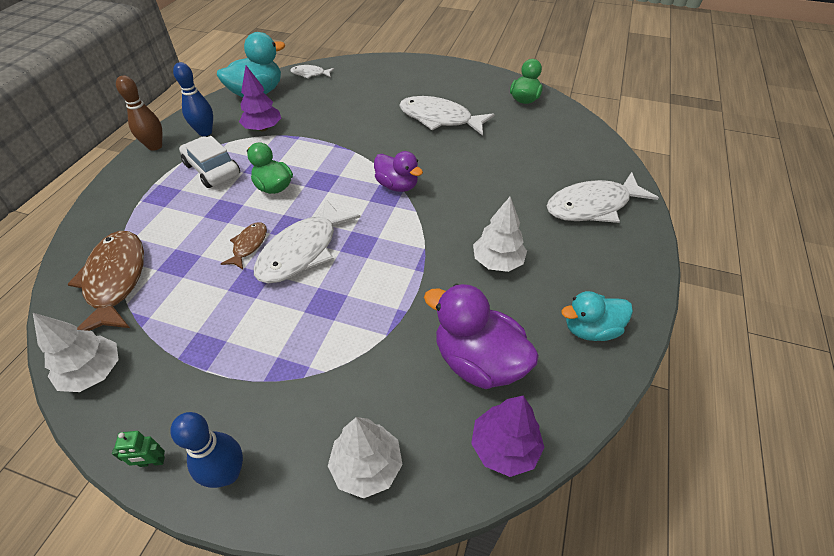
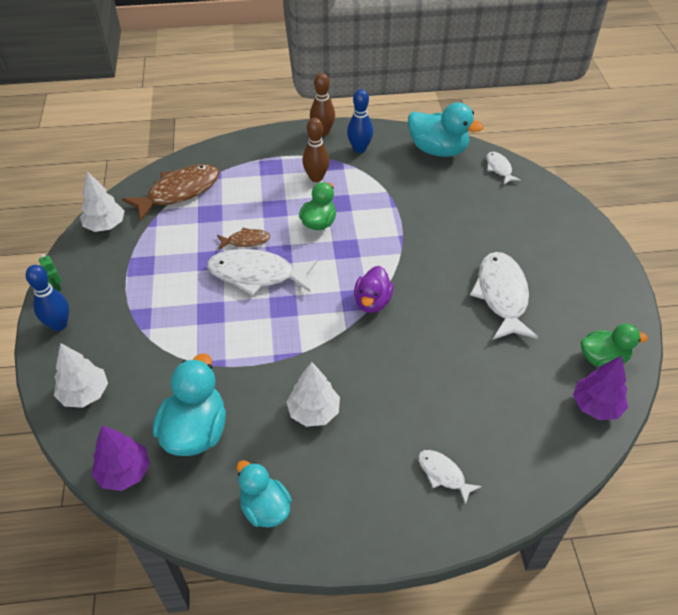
camera: 65 degrees right, 0 degrees up
(212, 170) = (316, 178): white car -> brown bowling pin
(263, 128) = (390, 179): purple tree -> purple tree (596, 406)
(478, 361) = (195, 431): purple duck -> turquoise duck
(592, 206) = (443, 474): white fish -> white fish, size x0.51

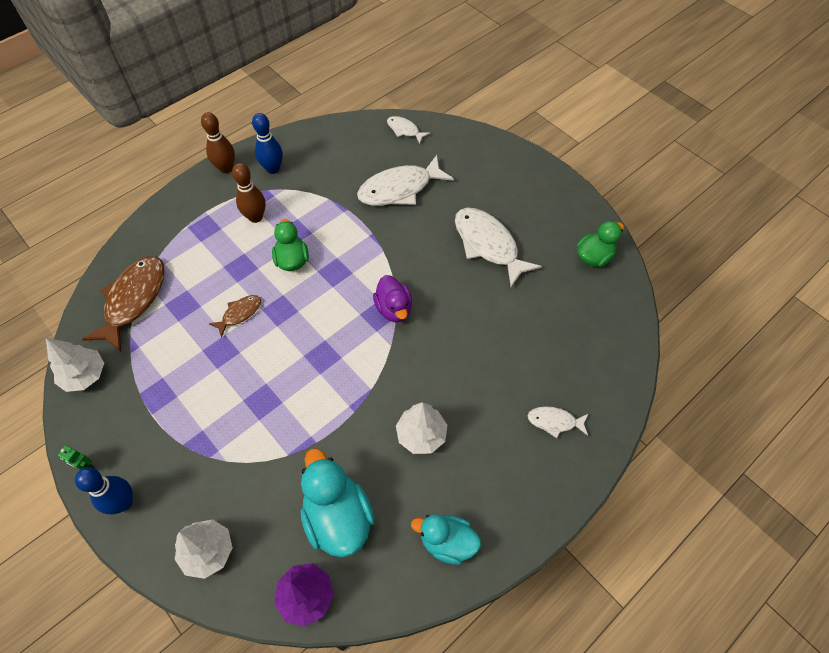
camera: 35 degrees left, 10 degrees up
(256, 274) = (275, 341): white fish -> white fish (399, 189)
(438, 150) = (342, 137): turquoise duck -> none
(596, 406) = (615, 298): purple tree -> none

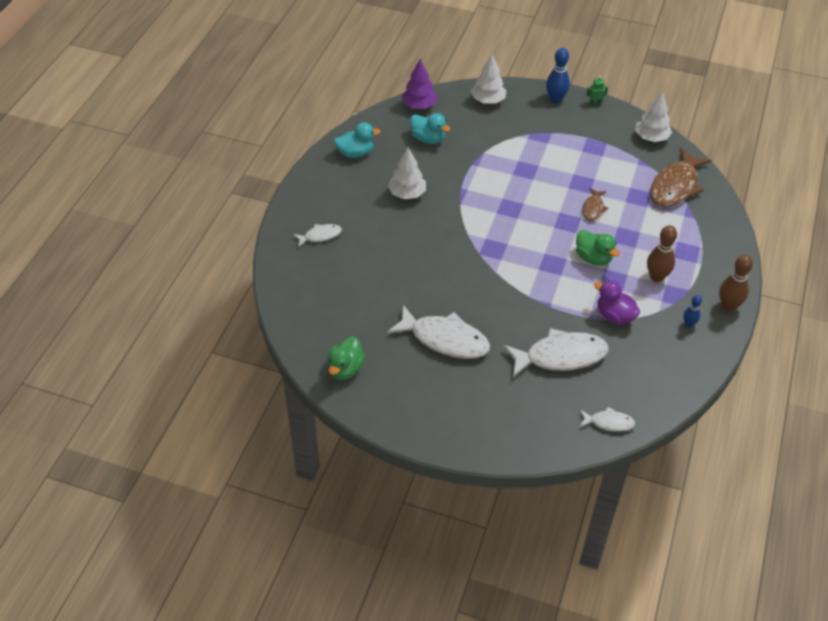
camera: 150 degrees right, 10 degrees down
(133, 300) = (675, 186): brown fish -> brown fish turned 45 degrees clockwise
(273, 169) = (689, 324): blue bowling pin -> blue bowling pin, size x0.58
(338, 517) = (428, 139): turquoise duck -> turquoise duck, size x0.65
(394, 309) = (485, 258): purple duck -> purple duck (614, 316)
(399, 189) = (560, 356): white fish -> white fish turned 45 degrees clockwise

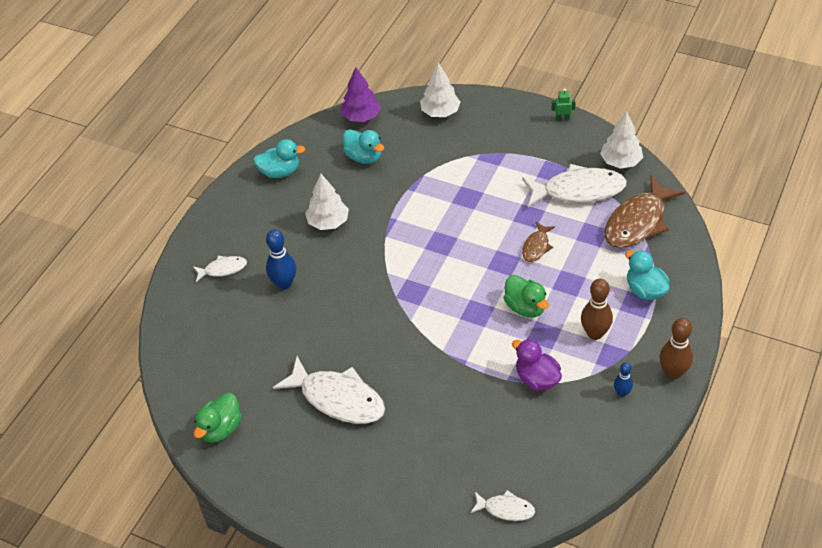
camera: 10 degrees right, 0 degrees up
(555, 99) = (518, 112): blue bowling pin -> blue bowling pin (284, 284)
(560, 356) = (465, 425): white fish -> white fish (578, 190)
(692, 241) = (645, 290): none -> turquoise duck

